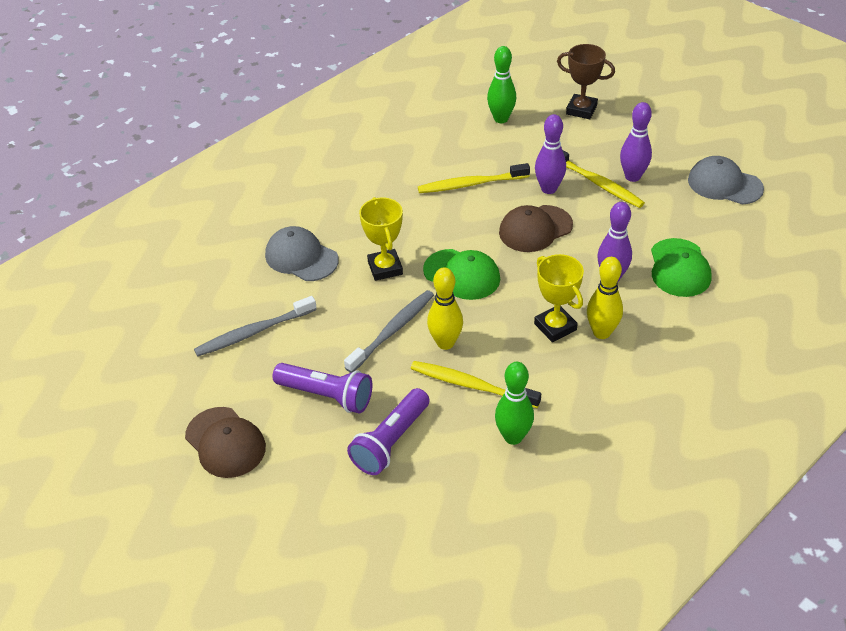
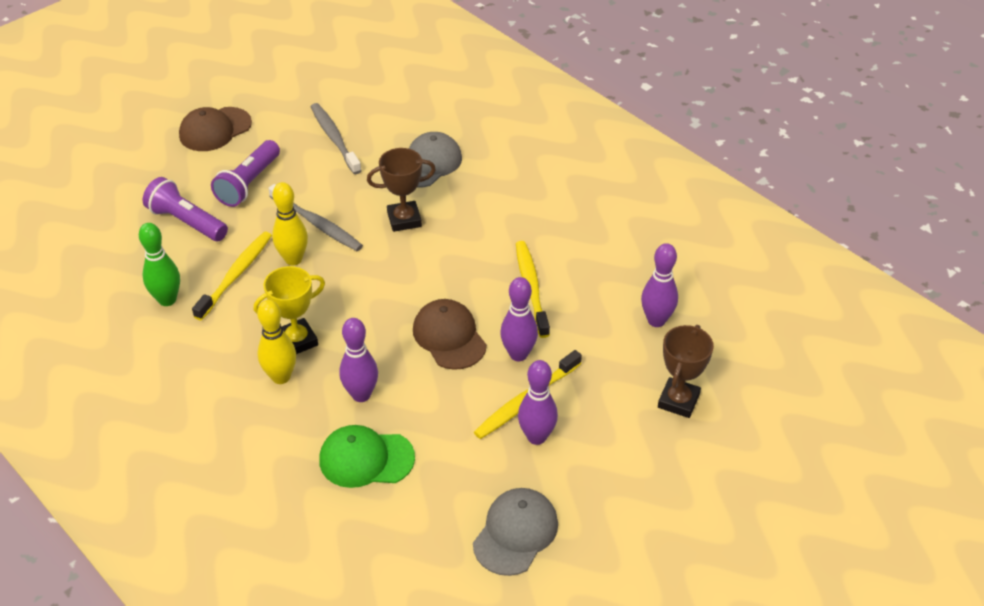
camera: 90 degrees right, 0 degrees up
(385, 268) = (404, 219): yellow trophy -> brown trophy
(462, 274) = (385, 274): green cap -> none
(501, 119) = (656, 320): green bowling pin -> purple bowling pin

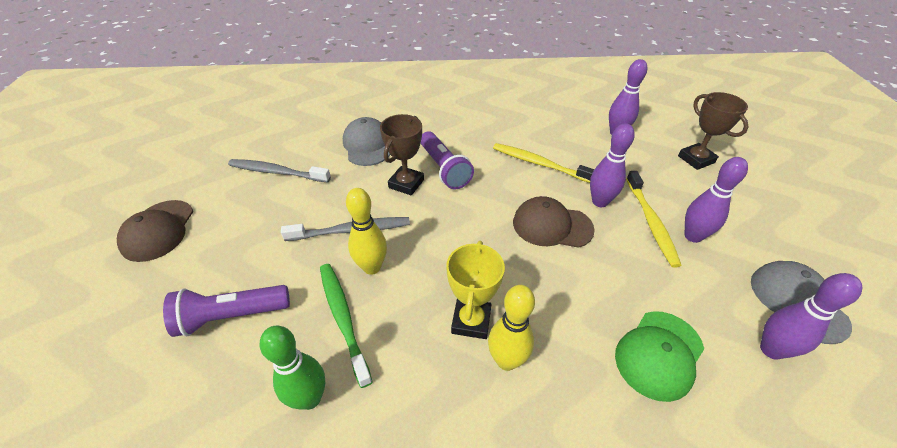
camera: 50 degrees left, 0 degrees up
(236, 275) = (343, 318): yellow toothbrush -> green toothbrush
(249, 184) = (250, 245): purple flashlight -> purple flashlight (444, 169)
(361, 395) = (575, 313): purple bowling pin -> purple bowling pin (771, 350)

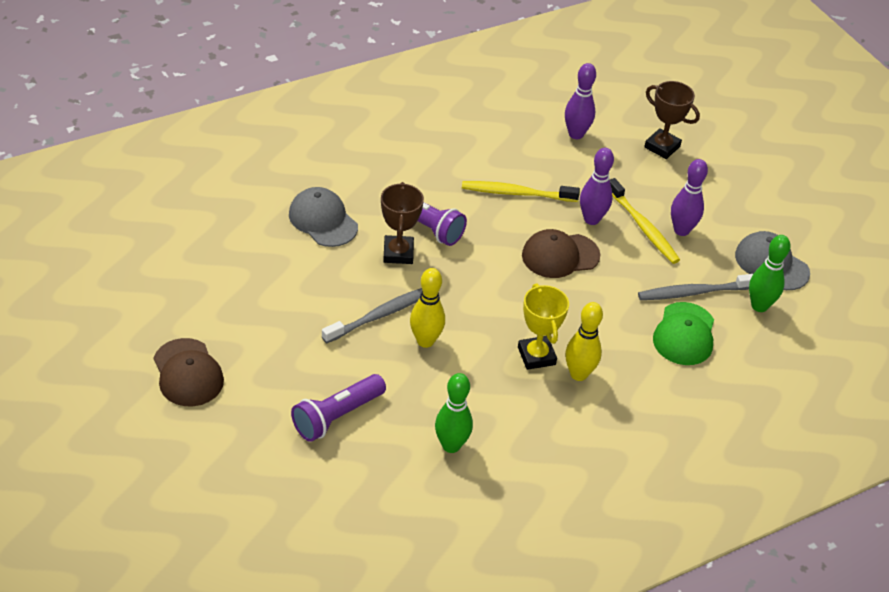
camera: 30 degrees left, 0 degrees up
(277, 172) = (251, 279): grey toothbrush -> grey toothbrush (694, 292)
(343, 318) = (433, 387): green toothbrush -> none
(771, 350) = (759, 306): purple bowling pin -> green bowling pin

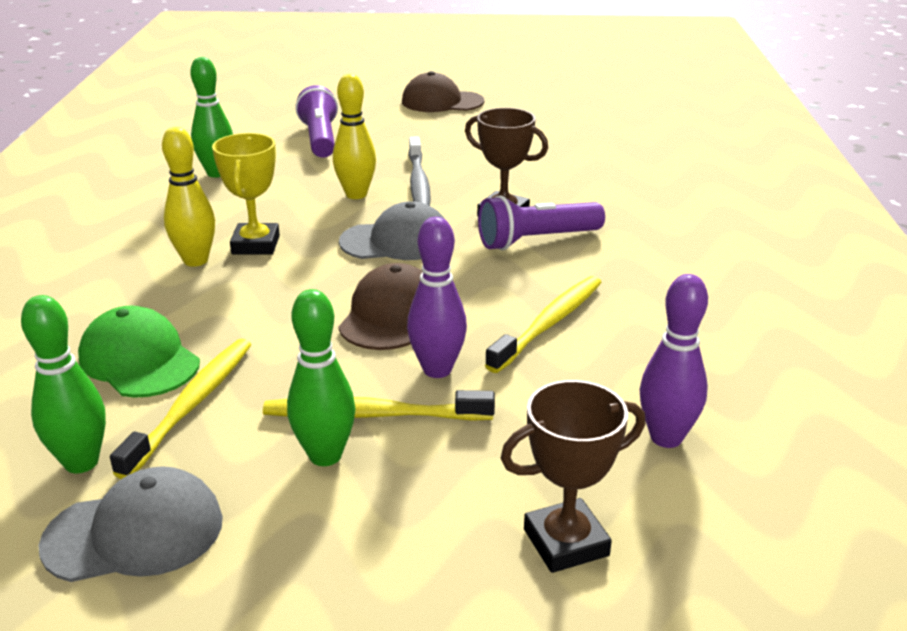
camera: 125 degrees right, 15 degrees down
(323, 220) = (595, 188): grey cap -> grey cap (396, 241)
(536, 356) = (255, 245): yellow trophy -> yellow trophy turned 75 degrees clockwise
(681, 230) = (325, 455): purple bowling pin -> green bowling pin
(694, 292) = (192, 404): grey toothbrush -> yellow toothbrush

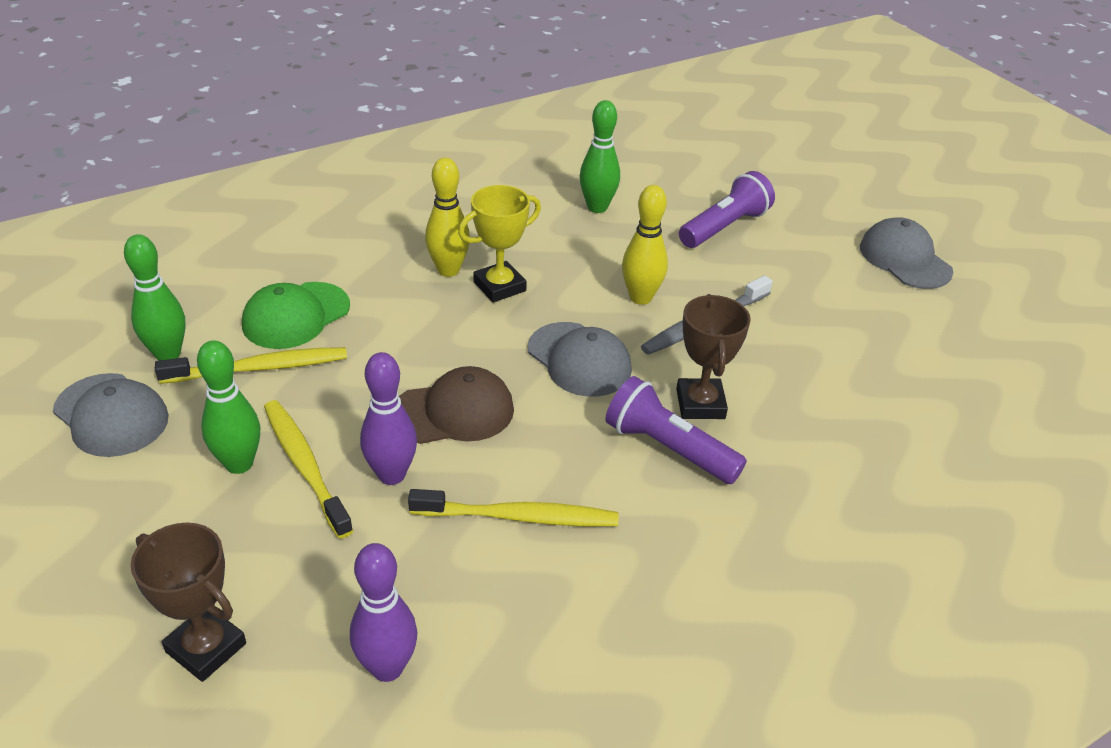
camera: 55 degrees right, 10 degrees up
(139, 360) = (296, 316): green cap -> green cap turned 150 degrees counterclockwise
(442, 102) = (904, 259): brown cap -> grey cap

